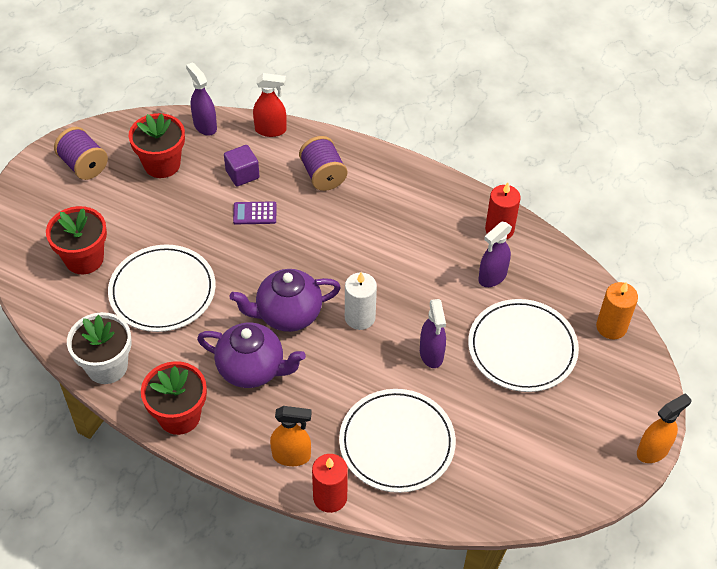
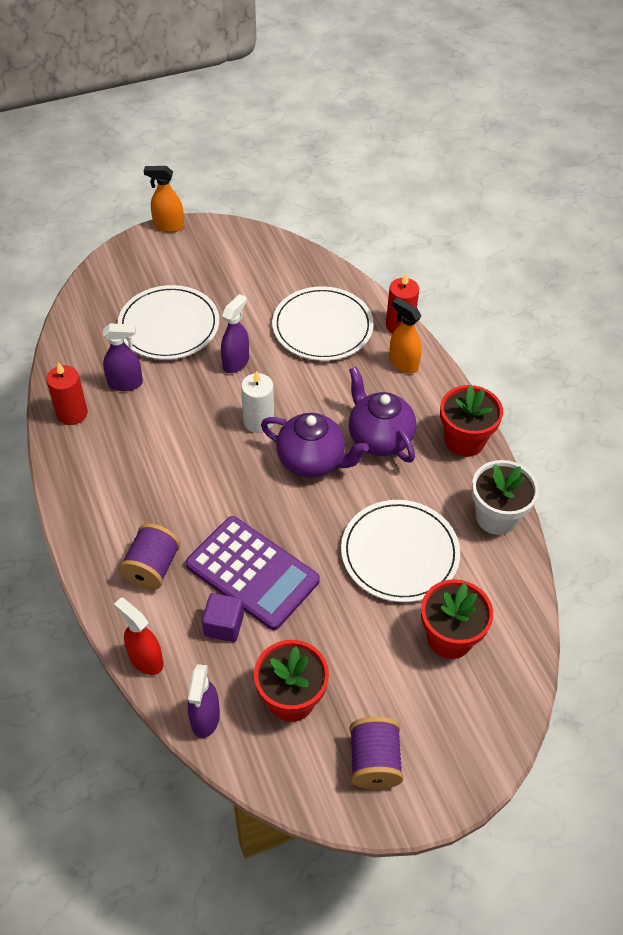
camera: 140 degrees left, 0 degrees up
(255, 213) = (252, 573): purple calculator -> purple calculator, size x2.34
(611, 327) = (93, 299): orange candle -> none

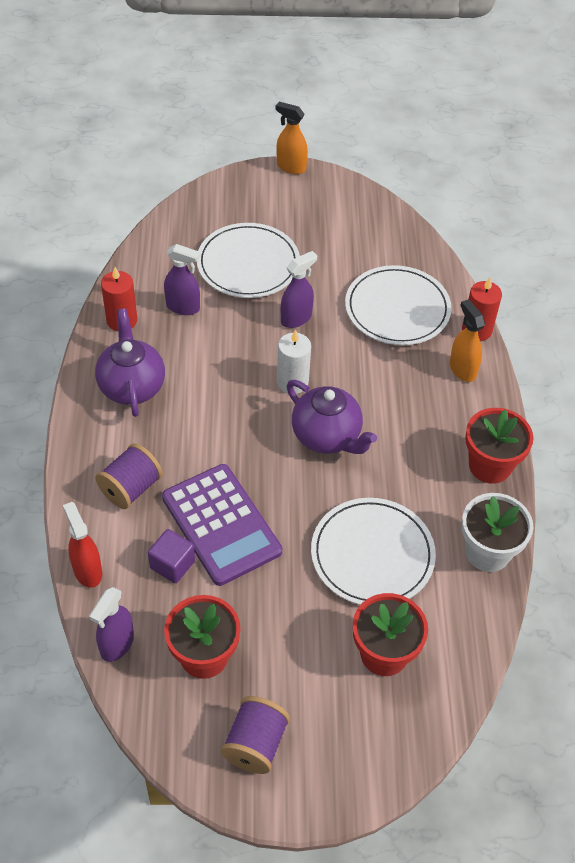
camera: 20 degrees right, 0 degrees up
(379, 438) = (404, 435): purple teapot -> purple teapot (132, 386)

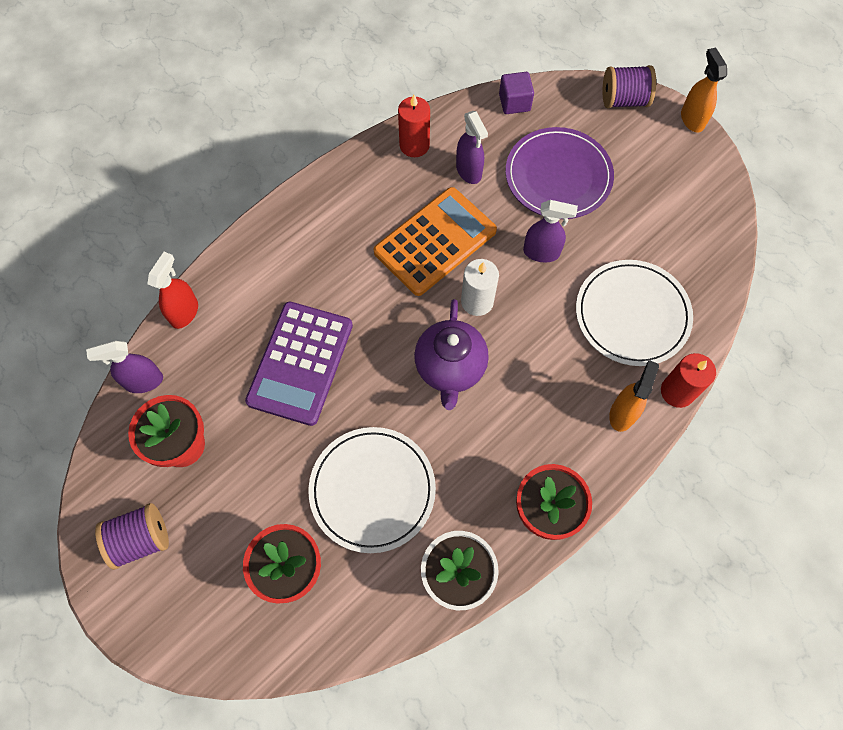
camera: 50 degrees right, 15 degrees up
(131, 488) = (276, 279): purple spool -> purple spool (624, 100)
(132, 386) = (363, 203): purple teapot -> none
(172, 564) = (237, 360): purple cube -> purple cube (514, 102)
(217, 369) = (435, 242): none -> orange calculator
(248, 264) = (558, 176): white plate -> purple plate

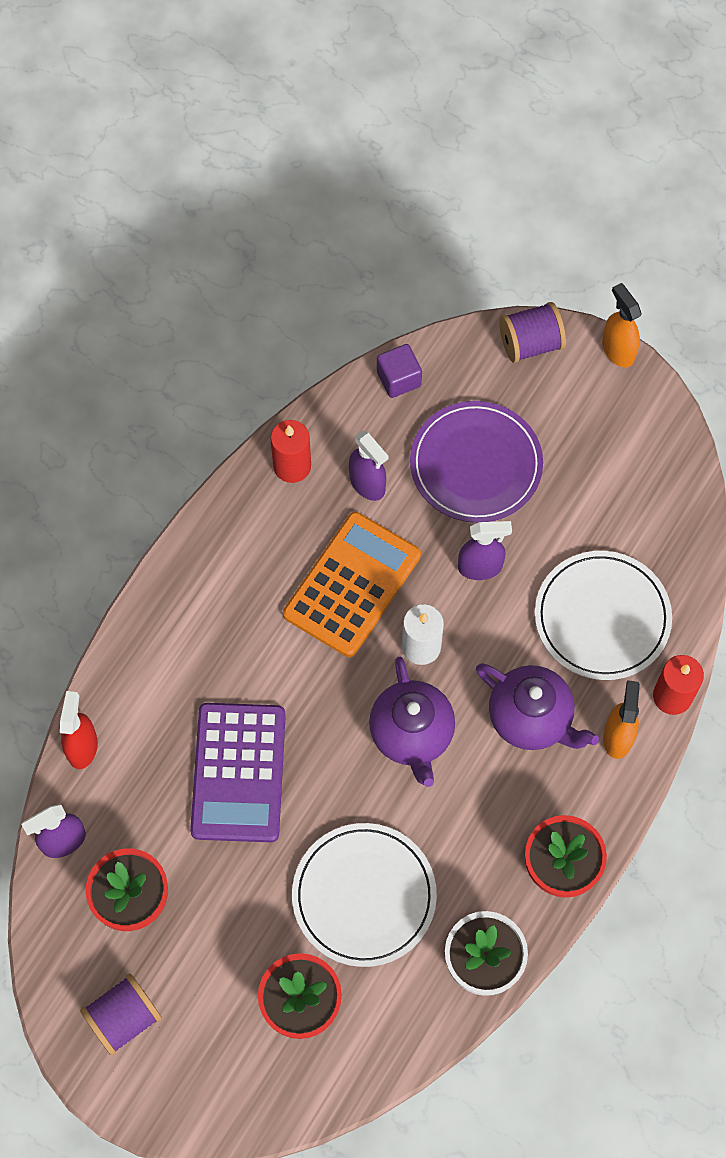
camera: 15 degrees left, 0 degrees up
(553, 380) = (531, 718): none -> purple teapot

